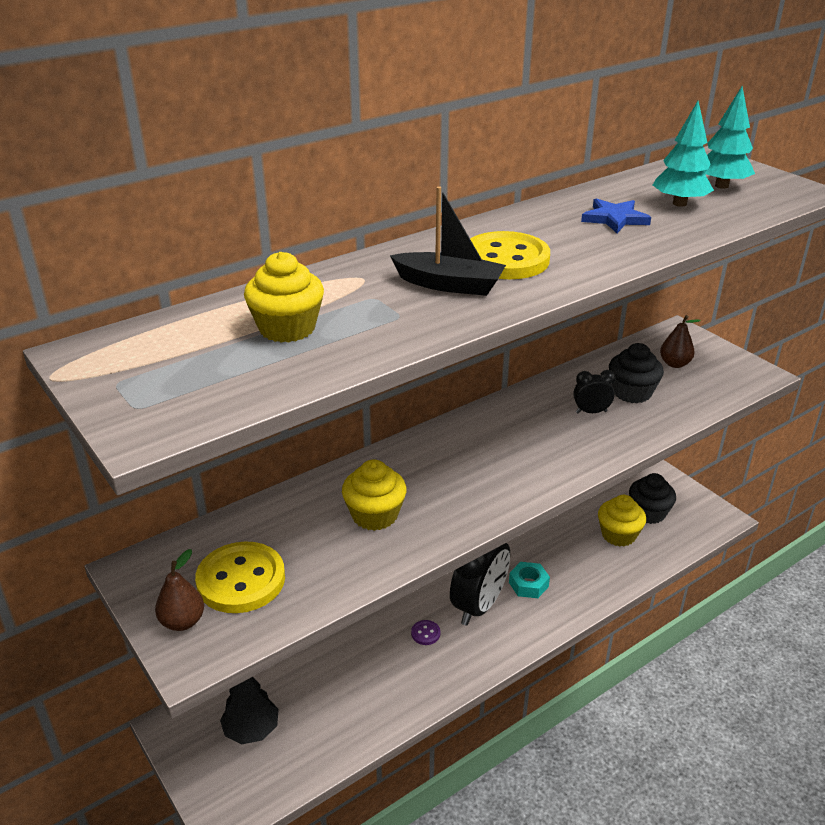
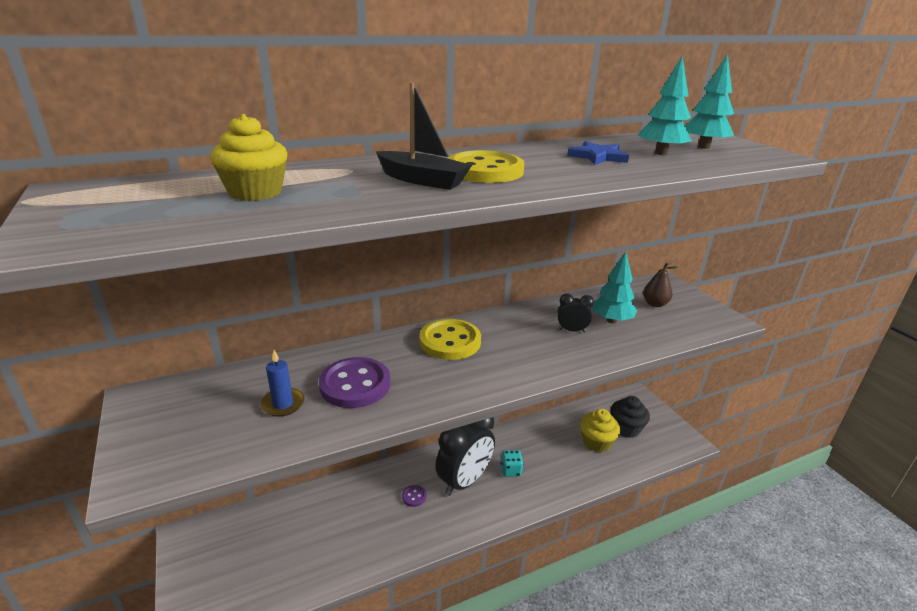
camera: 10 degrees right, 5 degrees down
(182, 621) = (147, 447): brown pear -> none
(241, 580) = (216, 420): yellow button -> yellow button (450, 341)
(251, 730) = (244, 553): black tree -> none
(305, 550) = (283, 404): none -> blue candle
(375, 515) = (355, 385): yellow cupcake -> purple button
(528, 584) = (510, 470): turquoise nut -> turquoise dice
(632, 392) = (611, 320): black cupcake -> turquoise tree

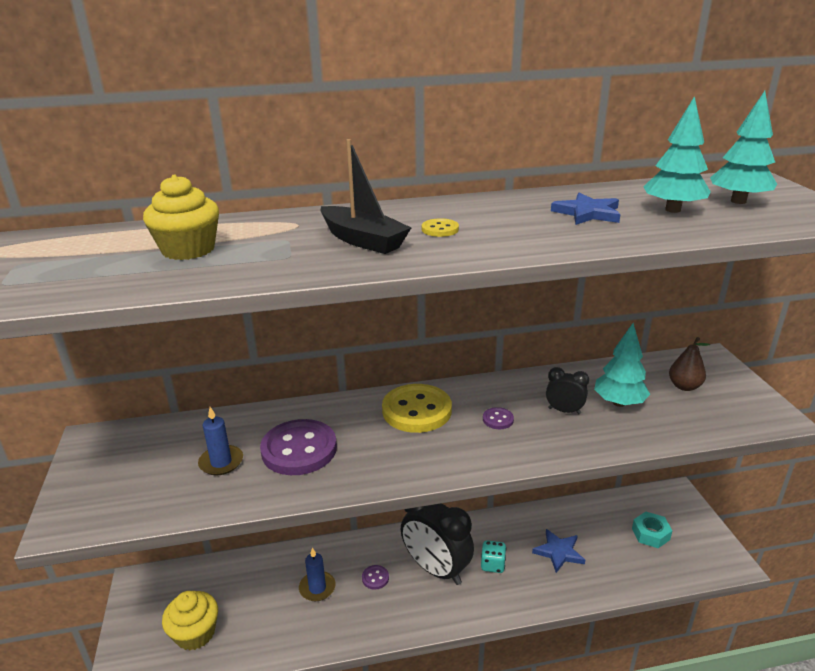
camera: 15 degrees right, 0 degrees up
(363, 513) = (317, 588): none -> blue candle
(464, 481) = (436, 569): black clock -> black clock turned 75 degrees clockwise
(485, 170) = (440, 229): yellow button -> yellow button, size x0.43
(521, 342) = (498, 419): none -> purple button
(560, 452) = (558, 552): none -> blue star
(596, 442) = (607, 546): yellow cupcake -> yellow cupcake (195, 633)
(626, 428) = (650, 534): black cupcake -> turquoise nut

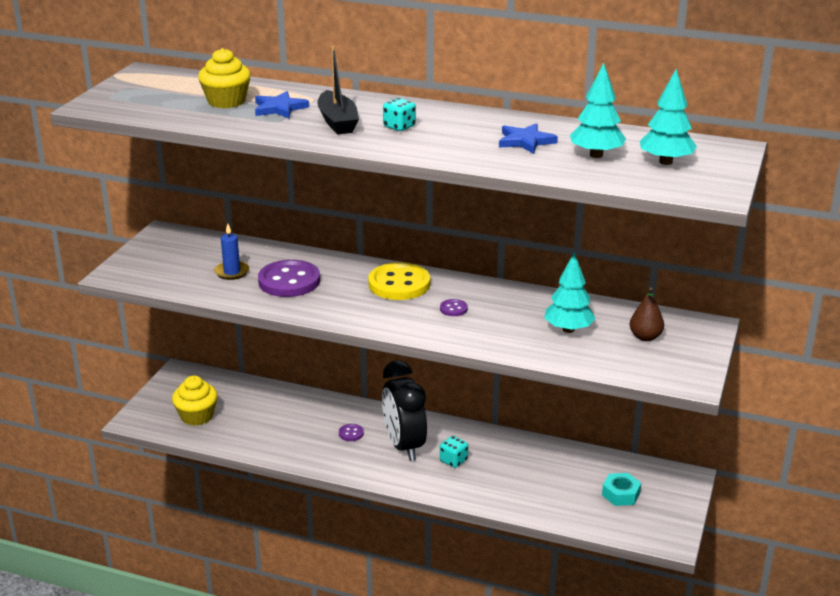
camera: 30 degrees right, 0 degrees up
(317, 588) = (302, 423): blue candle -> none
(440, 229) = (399, 127): yellow button -> turquoise dice
(558, 552) = (520, 474): blue star -> blue star (279, 108)
(564, 411) = (514, 320): black clock -> none

